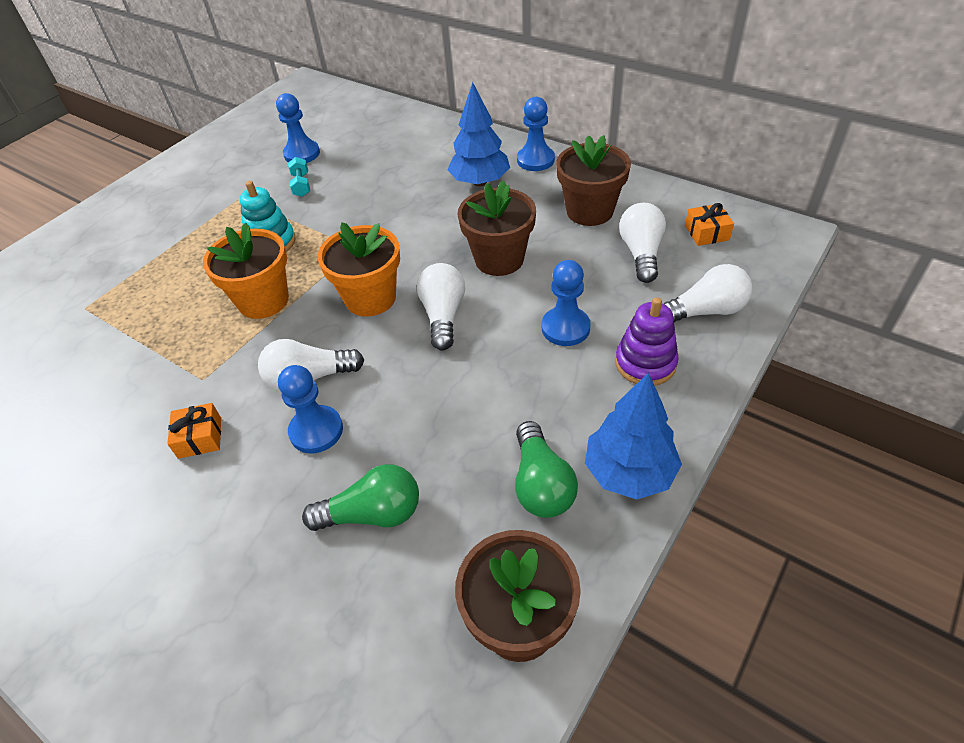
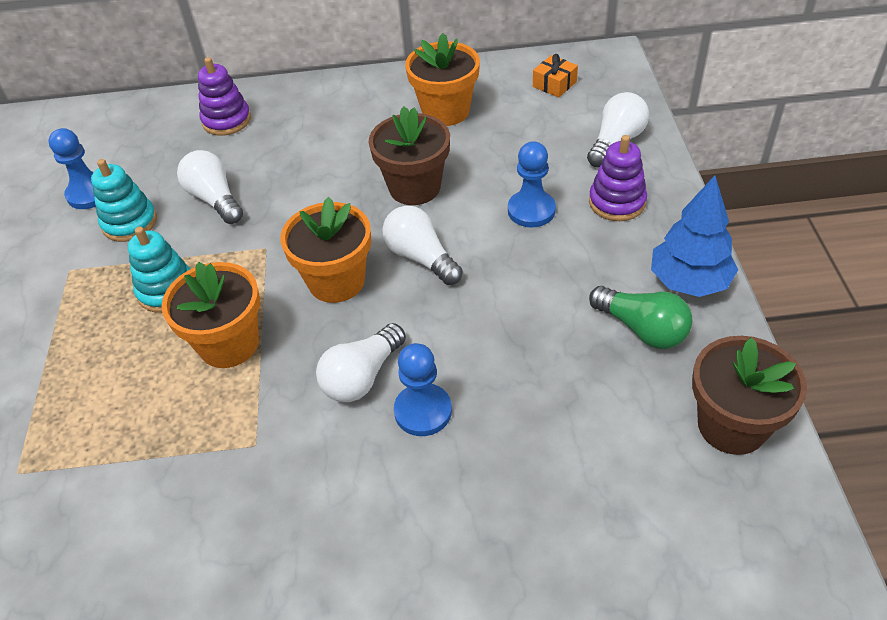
camera: 40 degrees left, 0 degrees up
(200, 437) = (320, 490): orange gift -> none
(301, 185) = (130, 223): turquoise dumbbell -> turquoise stacking toy
(373, 514) = (547, 435): green light bulb -> none
(431, 143) = (226, 120): none -> purple stacking toy
(480, 182) = (318, 132): blue tree -> none
(535, 160) = (348, 90): blue pawn -> none
(589, 211) = (445, 111): brown flower pot -> orange flower pot
(641, 253) = (523, 124): white light bulb -> white light bulb (215, 199)

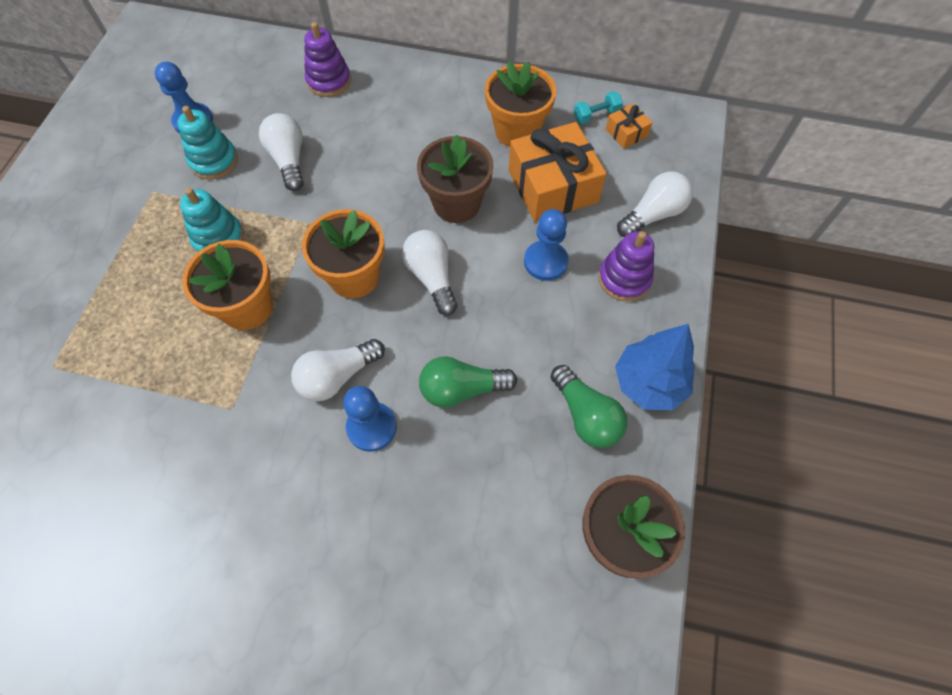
camera: 15 degrees right, 15 degrees up
(502, 346) = (462, 389): none -> green light bulb
(505, 146) = (552, 186): none -> orange gift
(517, 78) = (596, 115): none -> turquoise dumbbell

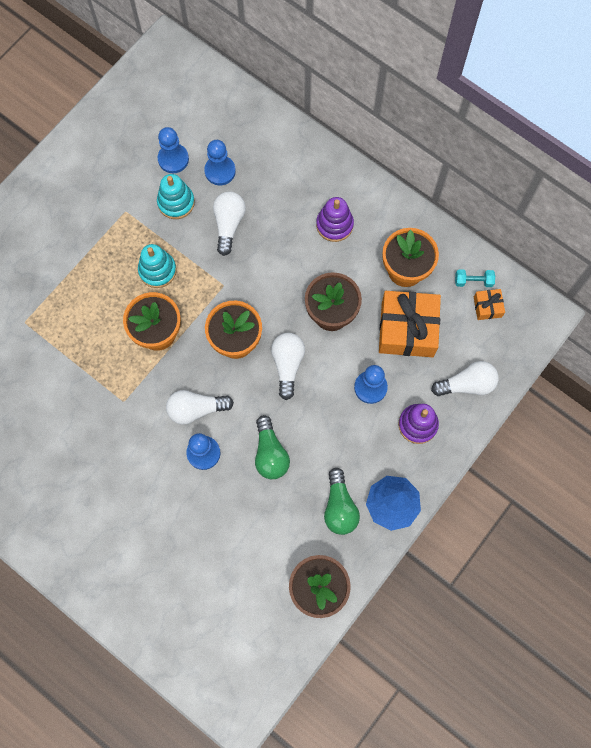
camera: 25 degrees right, 10 degrees up
(255, 114) = (220, 171): none -> blue pawn
(329, 81) = (285, 162): purple stacking toy -> purple stacking toy (334, 225)
(462, 389) = (270, 453): green light bulb -> green light bulb turned 120 degrees counterclockwise

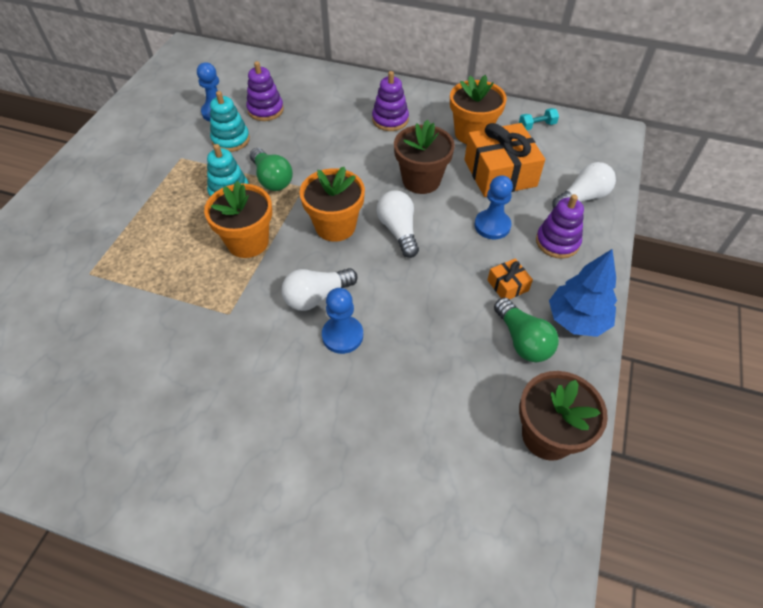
camera: 20 degrees left, 20 degrees down
(220, 171) = (265, 110): blue pawn -> purple stacking toy
(228, 224) = (289, 142): white light bulb -> none
(270, 453) = (419, 313): green light bulb -> green light bulb (272, 179)
(487, 307) = (561, 139): orange gift -> orange gift (508, 285)

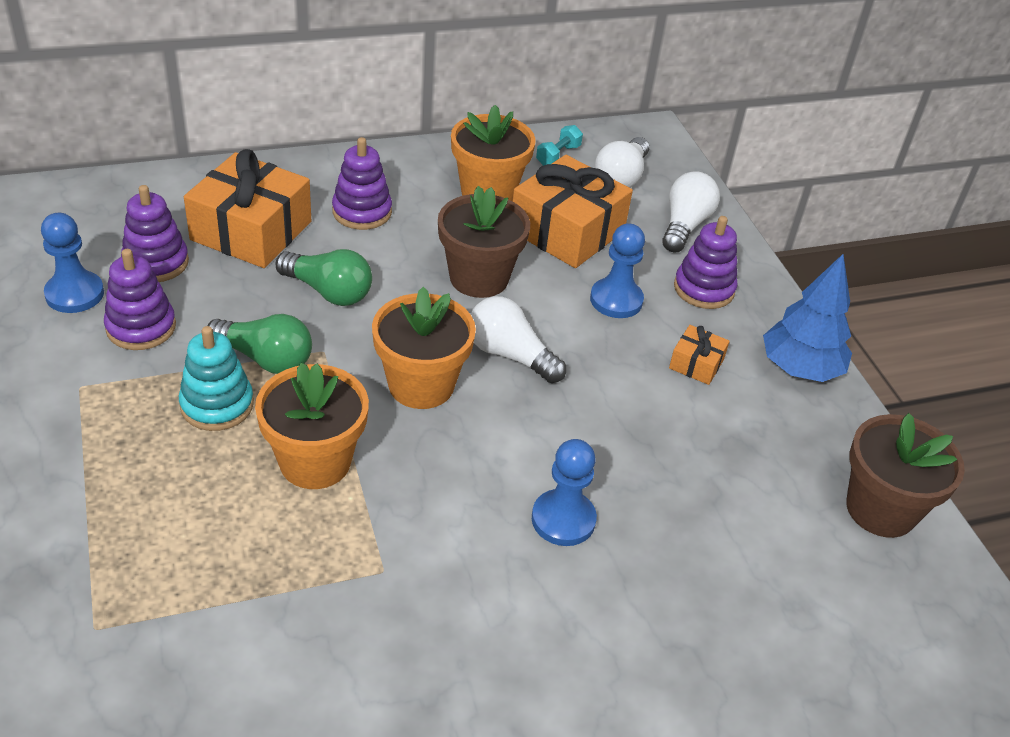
camera: 40 degrees left, 10 degrees down
(231, 140) = (141, 327): turquoise stacking toy -> purple stacking toy
(317, 296) = (484, 487): white light bulb -> white light bulb (621, 177)
(324, 110) = (251, 231): none -> orange gift
(522, 340) = (767, 419): green light bulb -> green light bulb (328, 292)

